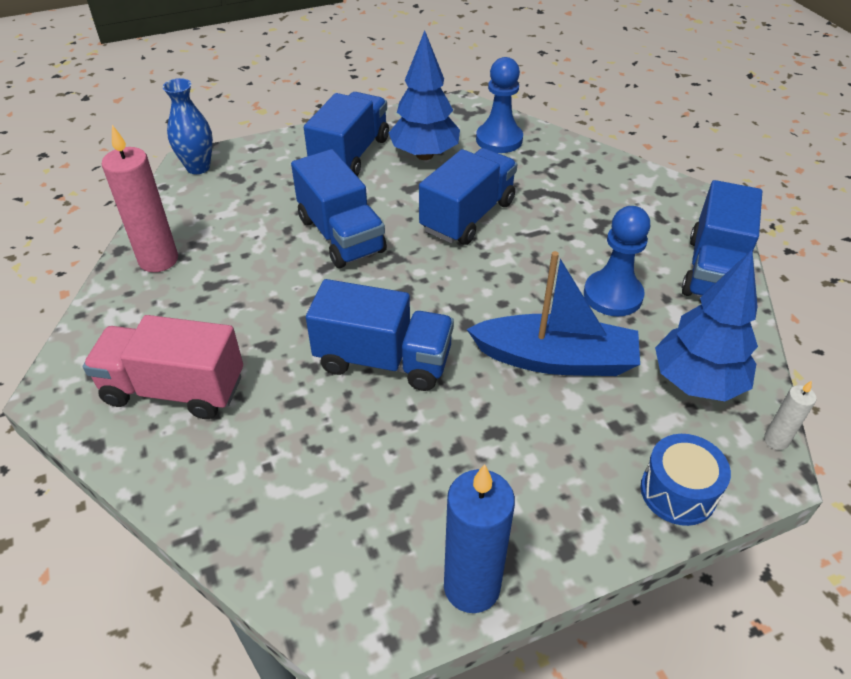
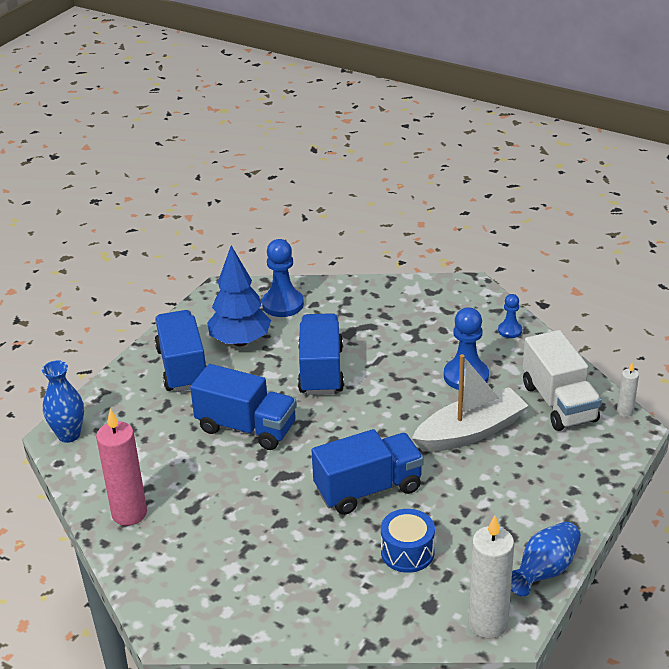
camera: 35 degrees left, 10 degrees down
(174, 389) = (252, 581): pink truck -> none
(337, 608) = (488, 623): none -> white candle
(471, 587) = (544, 571): blue candle -> blue vase
(555, 359) = (470, 432): blue boat -> white boat
(678, 492) = (601, 465): blue drum -> blue drum (407, 552)
(696, 383) = (559, 403): blue tree -> white truck
(713, 271) = (510, 331): blue truck -> blue pawn

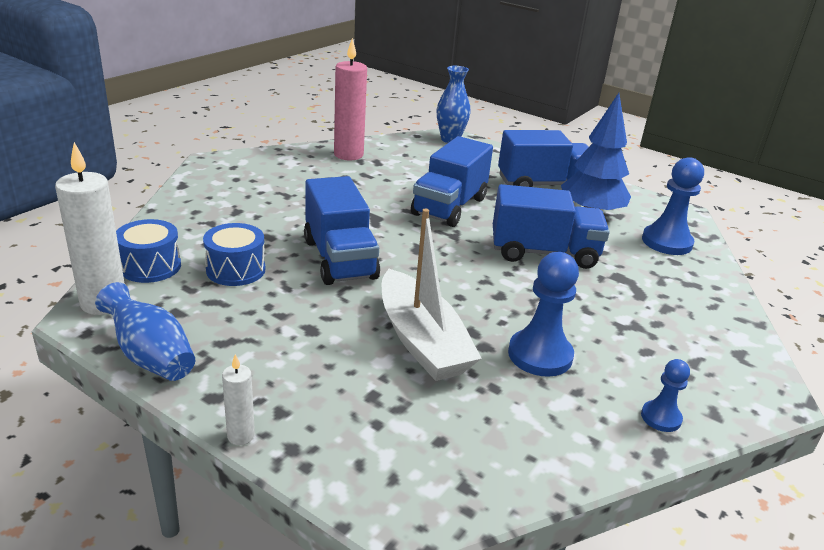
camera: 90 degrees right, 5 degrees down
(420, 611) = (150, 266): none -> blue drum
(559, 403) = (477, 437): white truck -> none
(625, 412) = (449, 516): white candle -> white candle (241, 436)

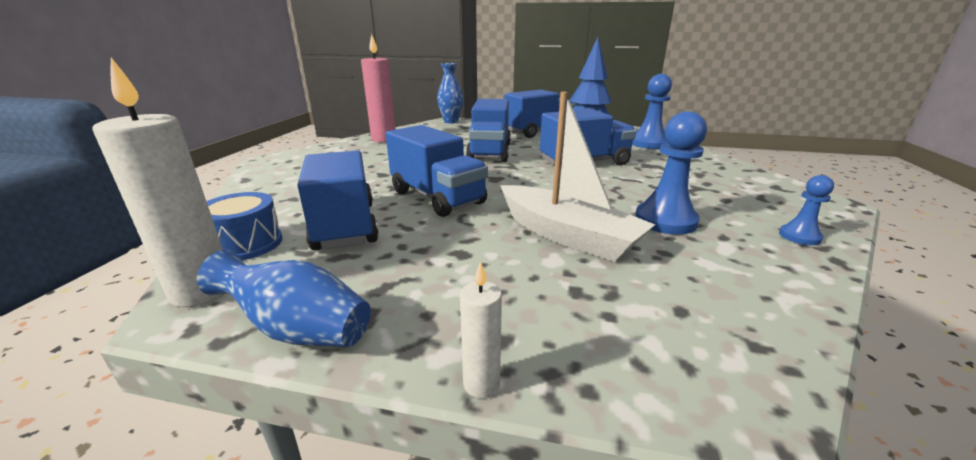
camera: 20 degrees left, 5 degrees down
(236, 270) = (345, 226): blue drum -> blue truck

